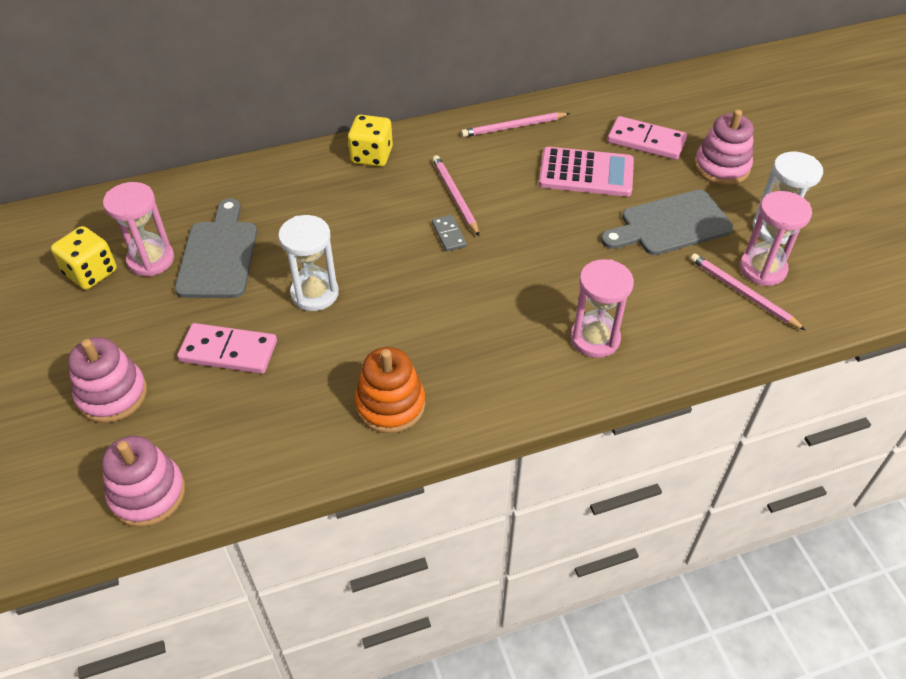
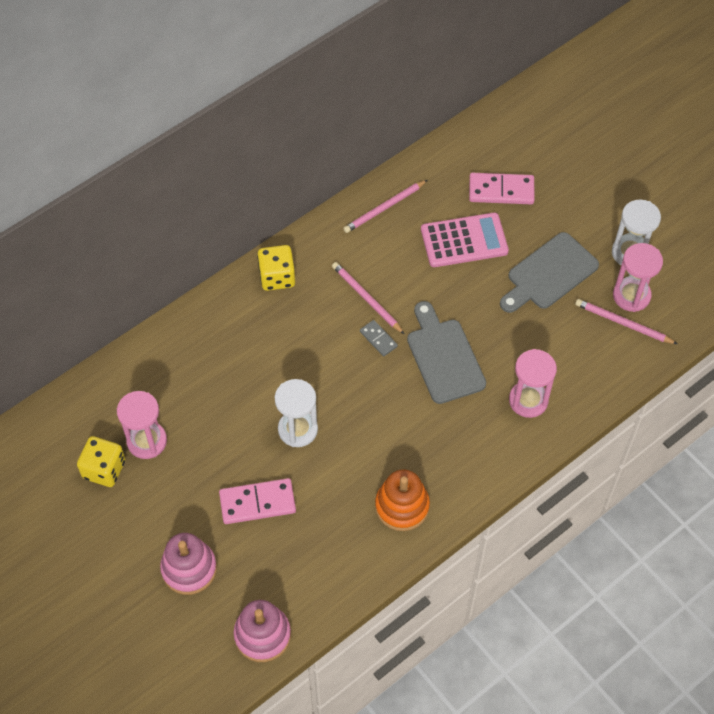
camera: 20 degrees left, 10 degrees up
(218, 255) = (200, 418): grey cutting board -> grey cutting board (444, 357)
(721, 167) = (571, 201): pink stacking toy -> none

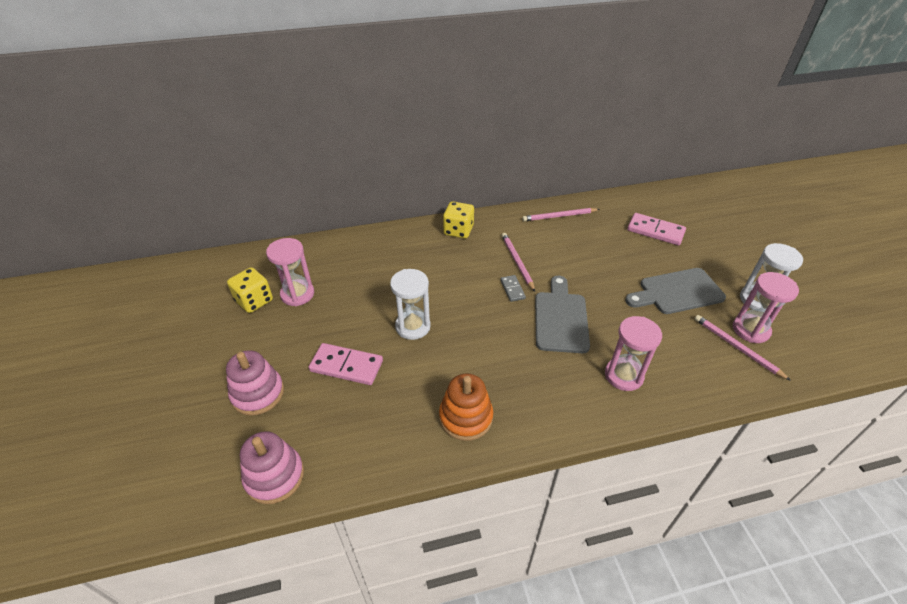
camera: 25 degrees right, 15 degrees down
(464, 241) = (612, 251): pink calculator -> none

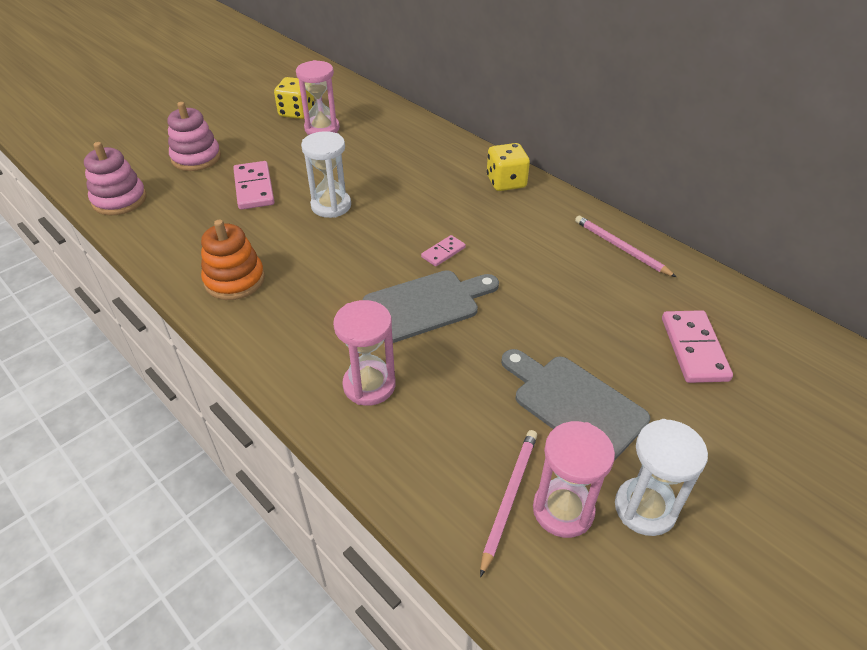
camera: 60 degrees right, 0 degrees up
(512, 289) = (443, 252): grey domino -> pink domino
(517, 262) = (493, 241): pink pencil -> none

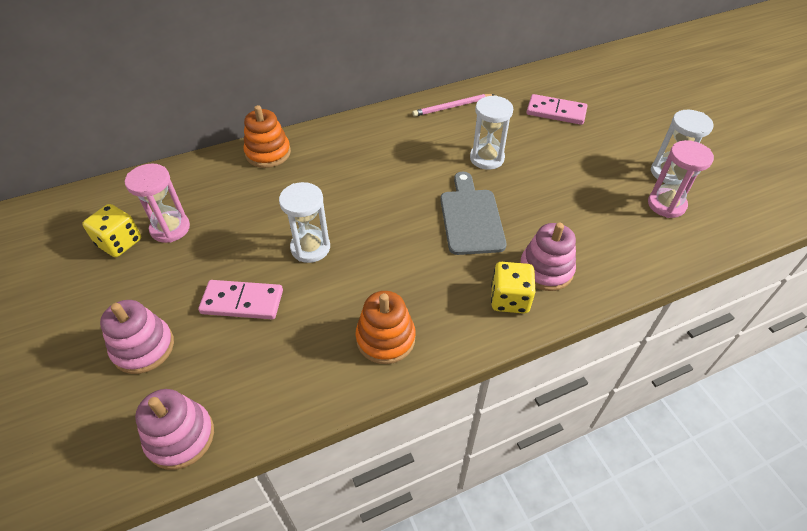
camera: 70 degrees left, 5 degrees up
(369, 385) = (546, 270): pink hourglass -> pink stacking toy
(443, 252) = (414, 193): pink domino -> none
(445, 146) = (268, 153): none -> orange stacking toy
(506, 182) = (344, 135): yellow dice -> yellow dice (509, 299)
(509, 498) = (655, 225): pink pencil -> none
(540, 297) = (487, 158): none -> white hourglass
(574, 404) = (587, 174): grey cutting board -> none

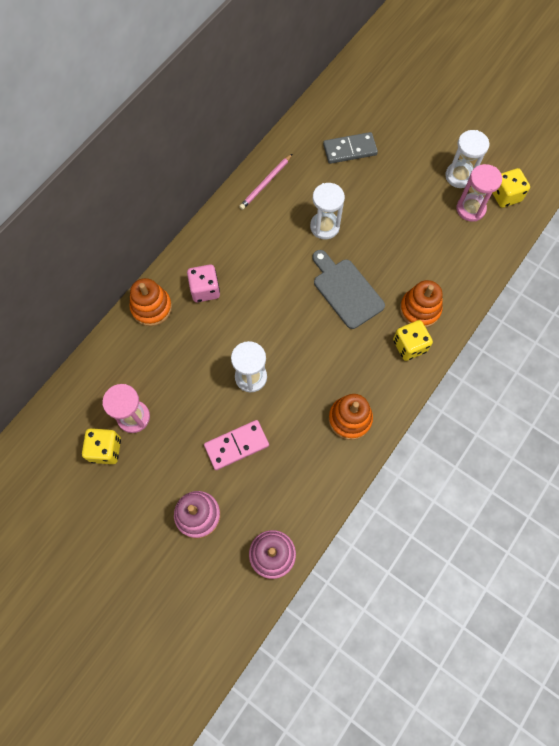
camera: 30 degrees left, 20 degrees up
(328, 160) = (205, 290): none -> pink dice
(546, 270) = (420, 309): pink stacking toy -> orange stacking toy
(556, 112) = (350, 149): pink domino -> grey domino
(718, 209) = (505, 196): none -> yellow dice

